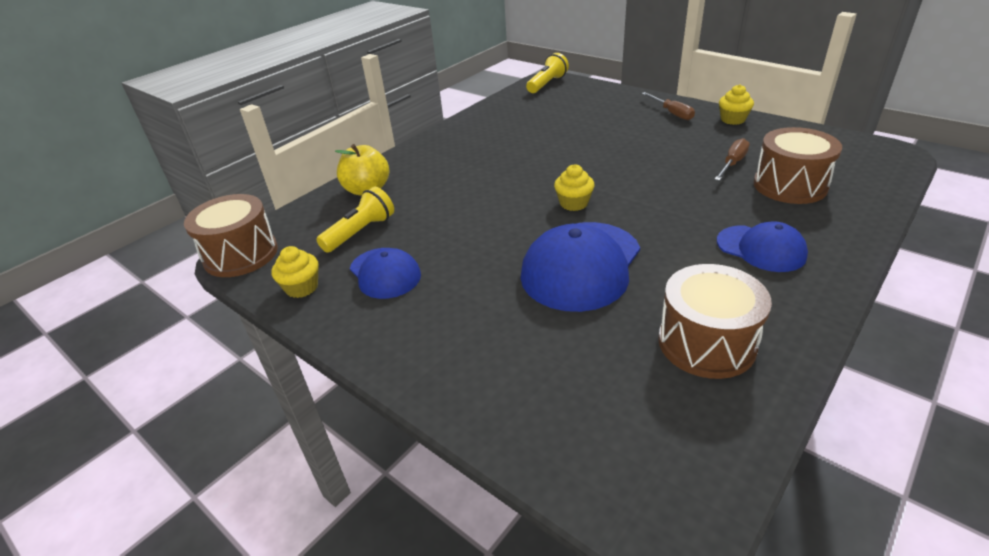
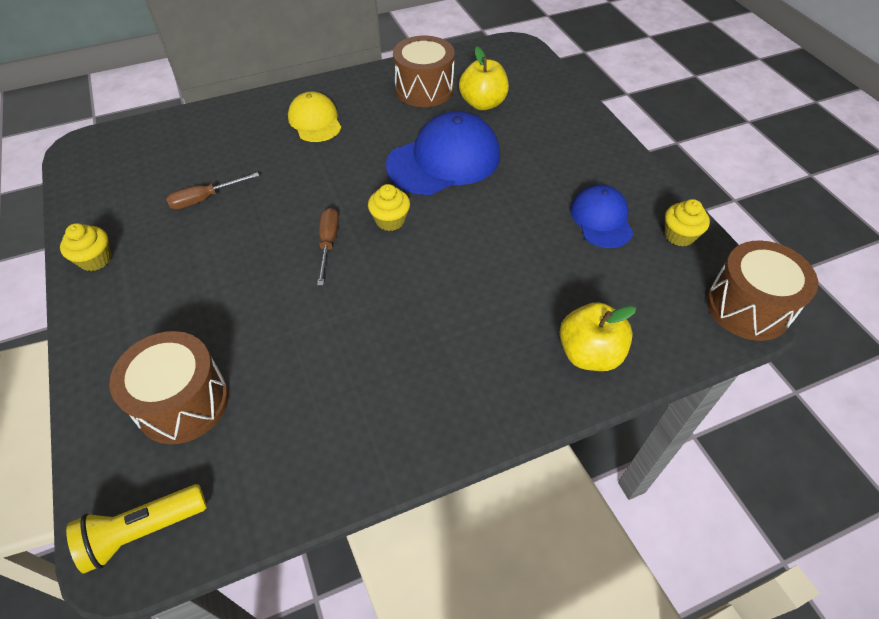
camera: 155 degrees left, 15 degrees up
(360, 232) = (613, 281): yellow flashlight -> none
(608, 355) = (483, 103): none -> yellow apple
(671, 113) = (123, 311): brown screwdriver -> brown screwdriver (328, 243)
(761, 248) = (315, 121): blue cap -> yellow cap
(790, 185) = (209, 156): brown drum -> brown drum (183, 402)

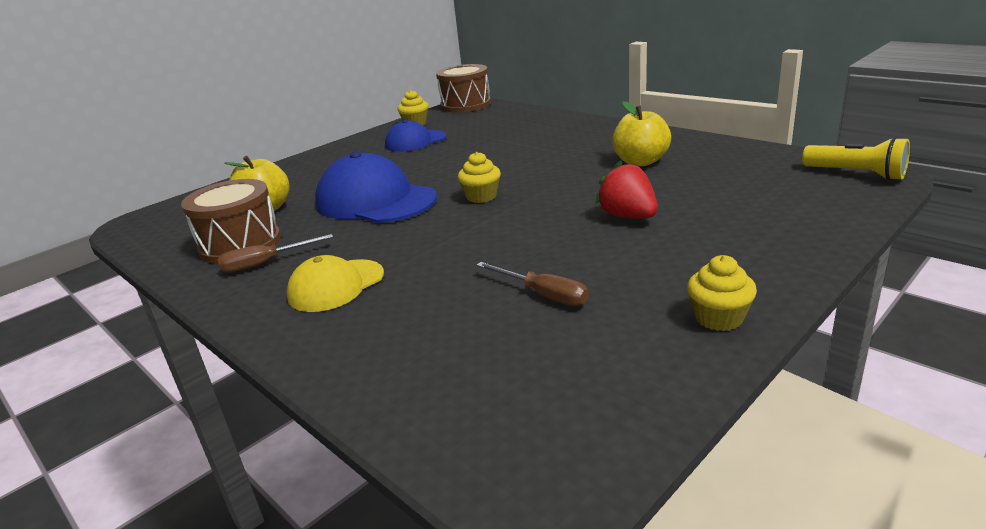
camera: 110 degrees left, 25 degrees down
(183, 402) = (766, 199): brown drum -> none
(257, 290) = (628, 216): none -> red strawberry
(328, 243) = (537, 209): brown screwdriver -> brown screwdriver (265, 263)
(589, 354) = (544, 122): yellow apple -> yellow apple (640, 162)

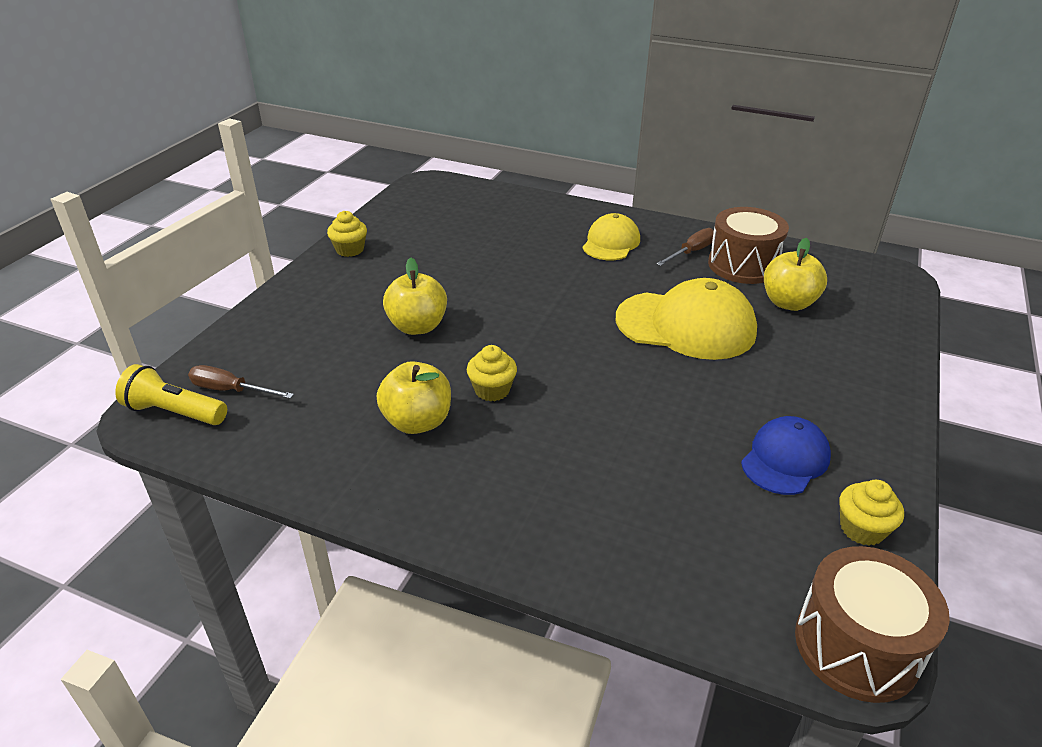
camera: 155 degrees right, 10 degrees up
(375, 201) = (686, 325): blue cap -> yellow cap
(481, 197) = (576, 341): yellow cupcake -> yellow cupcake (492, 390)
(543, 295) = (461, 252): brown screwdriver -> brown screwdriver (231, 390)
(628, 216) = (417, 326): red strawberry -> yellow apple

